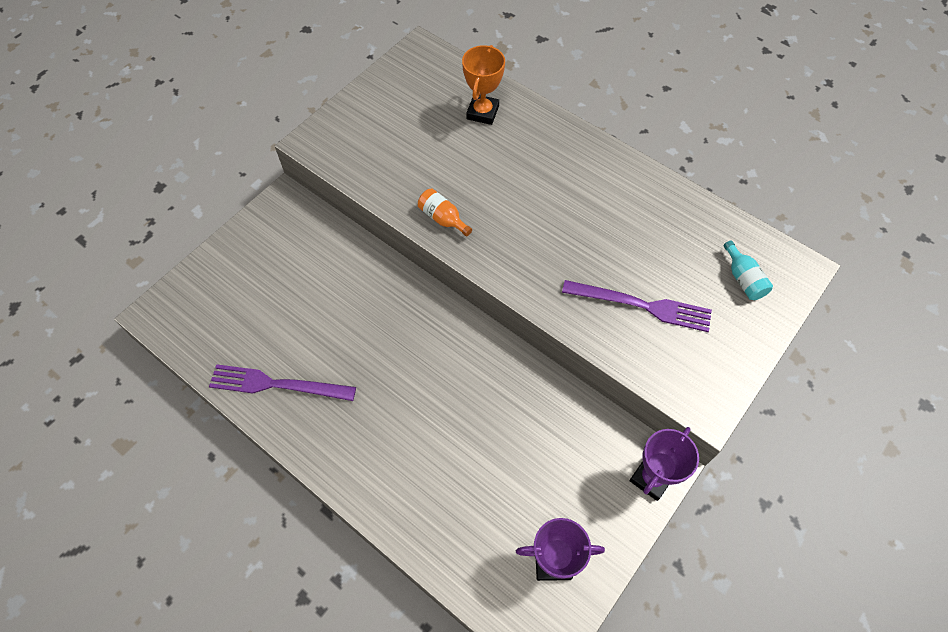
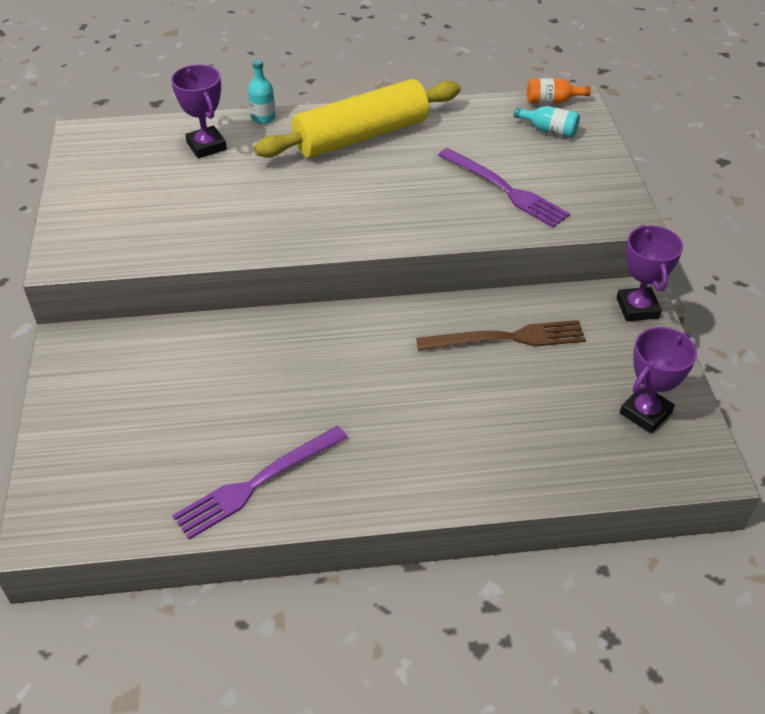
camera: 45 degrees left, 15 degrees down
(443, 218) = (272, 235): orange bottle -> orange bottle (552, 101)
(482, 112) = (206, 146): orange trophy -> purple trophy
(530, 419) = (507, 338): none -> brown fork
(545, 113) = (263, 118): none -> turquoise bottle
(593, 178) = (361, 136): none -> yellow rolling pin
(642, 305) = (505, 189): purple fork -> purple fork turned 75 degrees clockwise

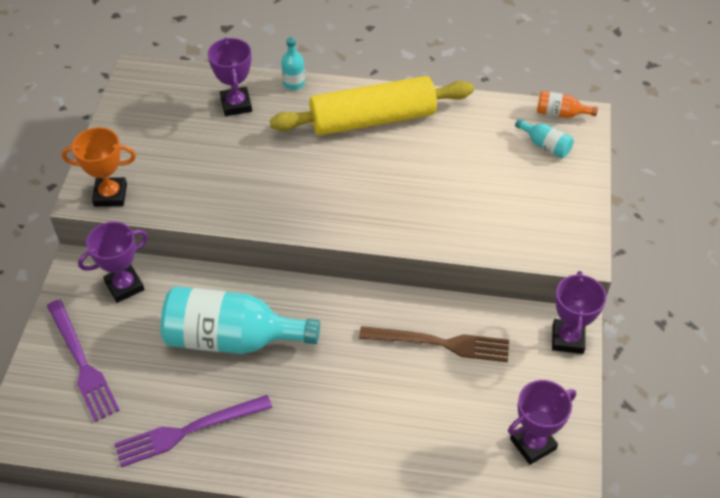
camera: 15 degrees right, 5 degrees up
(91, 253) = (110, 195): none -> orange trophy
(130, 351) = (124, 286): none -> purple trophy
(275, 379) = (232, 338): none -> turquoise bottle
(505, 189) = (480, 202): purple fork -> purple fork (82, 363)

